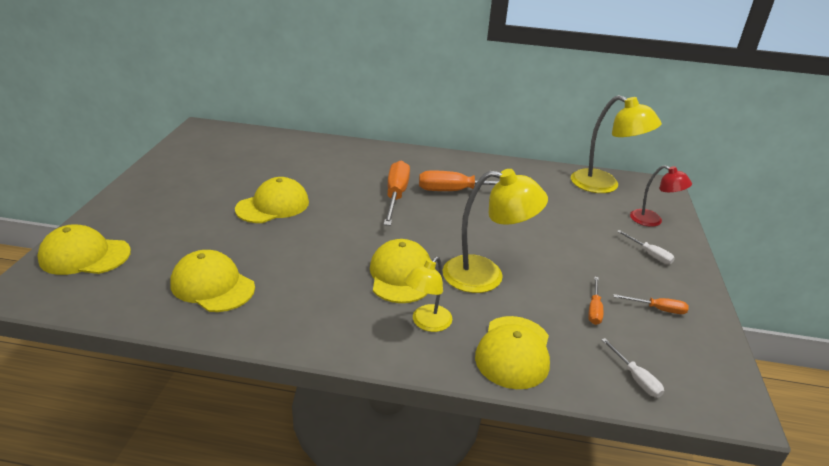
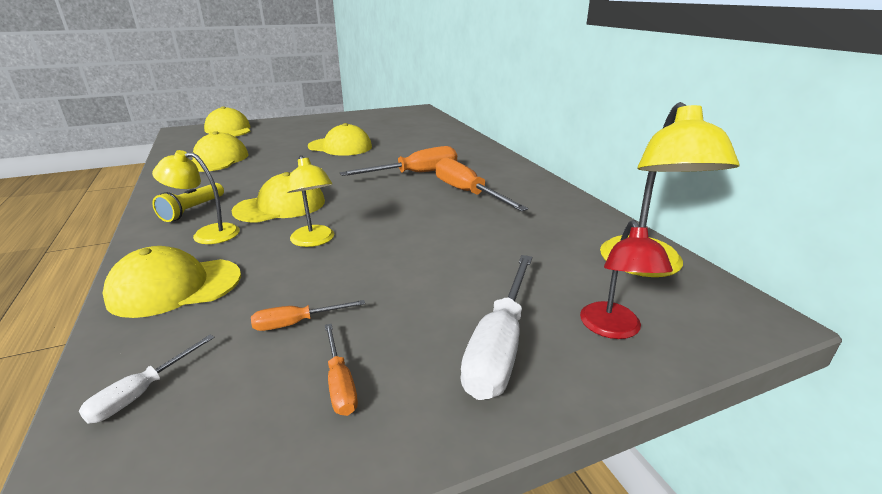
camera: 60 degrees right, 5 degrees down
(361, 324) = (192, 210): none -> yellow flashlight
(486, 276) = (314, 241): yellow lamp -> yellow lamp, size x0.60
(649, 254) = (499, 345): white screwdriver -> white screwdriver, size x1.96

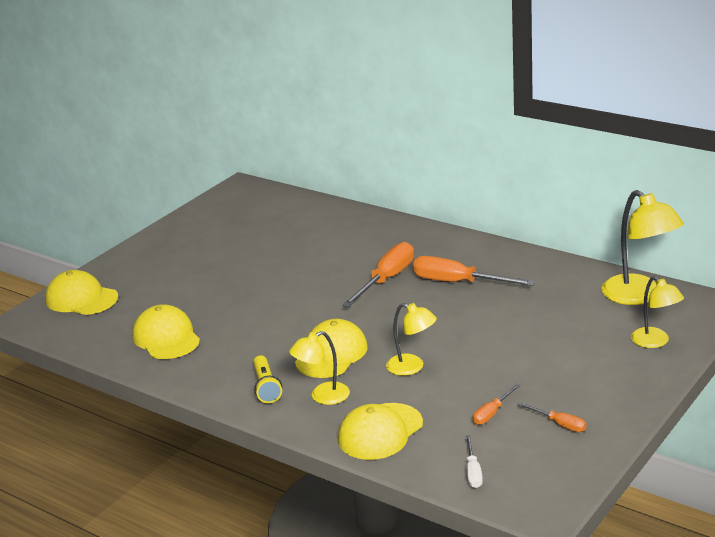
camera: 30 degrees left, 0 degrees up
(340, 147) = (260, 275): yellow cap -> none
(499, 345) = (610, 375): white screwdriver -> none
(613, 329) = (655, 342): red lamp -> yellow lamp

